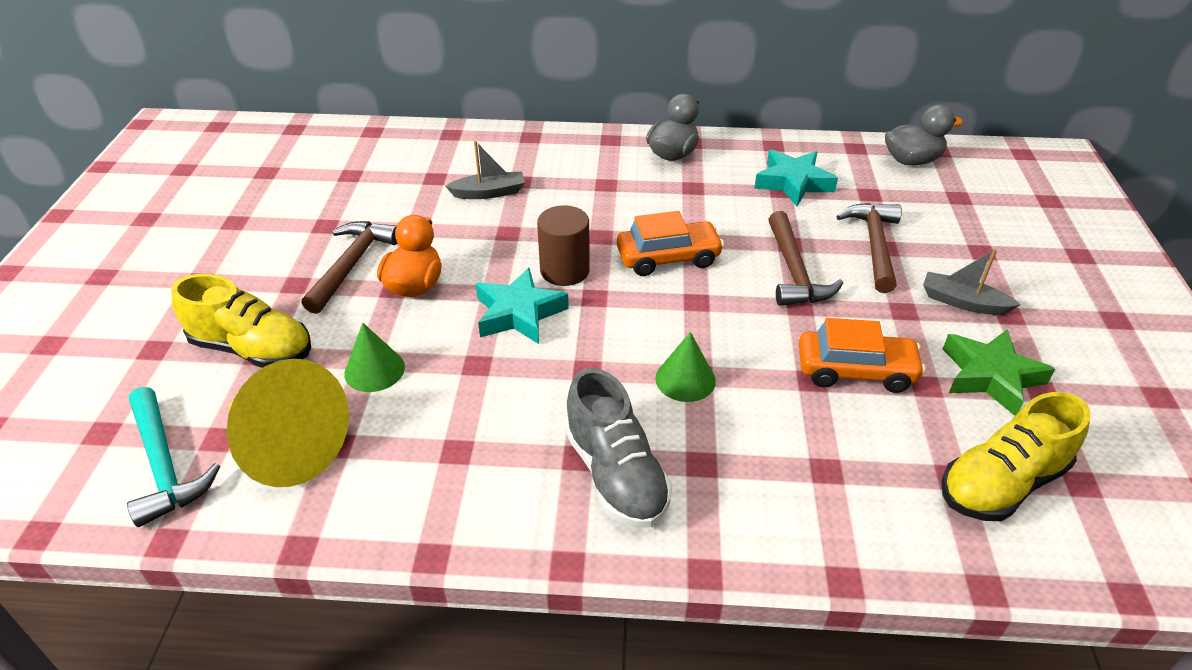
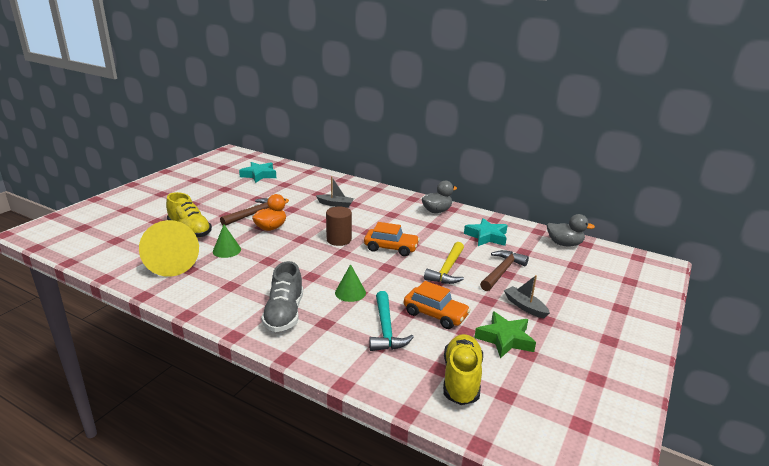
camera: 25 degrees right, 15 degrees down
(165, 466) = (125, 256): turquoise hammer -> turquoise hammer (386, 329)
(519, 313) = (303, 249): turquoise star -> turquoise star (259, 175)
(794, 272) = (447, 270): brown hammer -> yellow hammer
(1001, 483) = (461, 379): yellow shoe -> yellow shoe turned 105 degrees clockwise

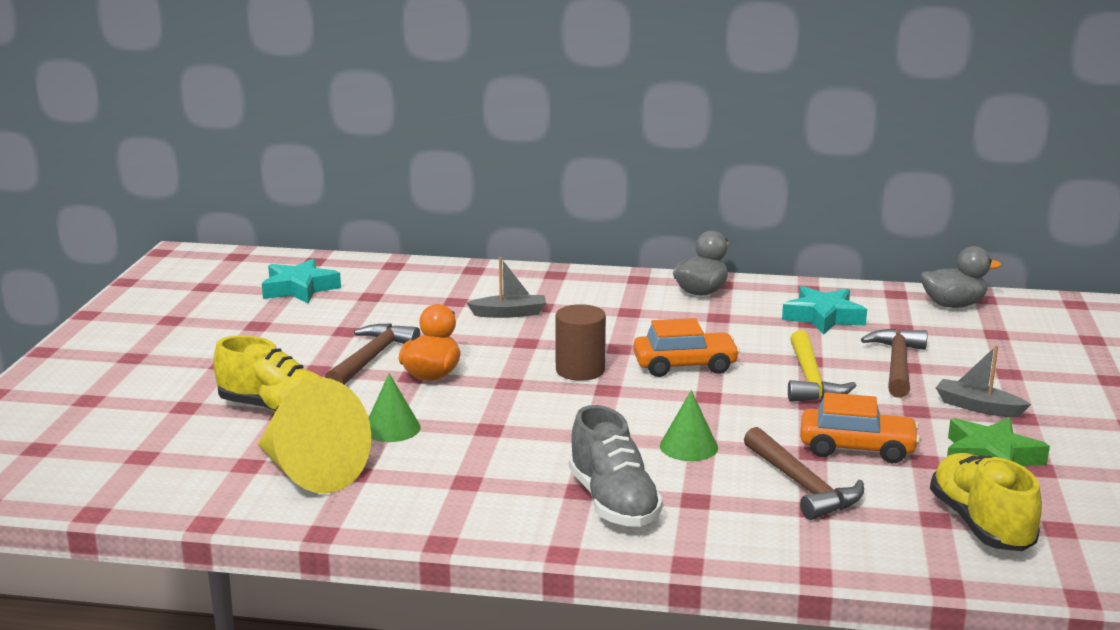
camera: 20 degrees left, 5 degrees down
(386, 329) = (802, 486): turquoise hammer -> brown hammer

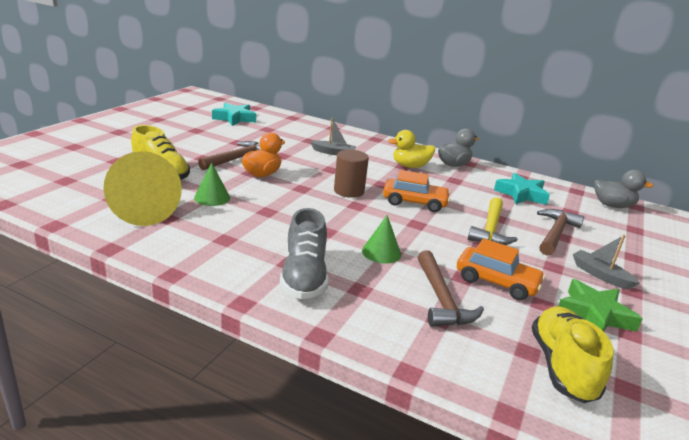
camera: 15 degrees right, 5 degrees up
(640, 309) = (410, 166): none -> yellow duck

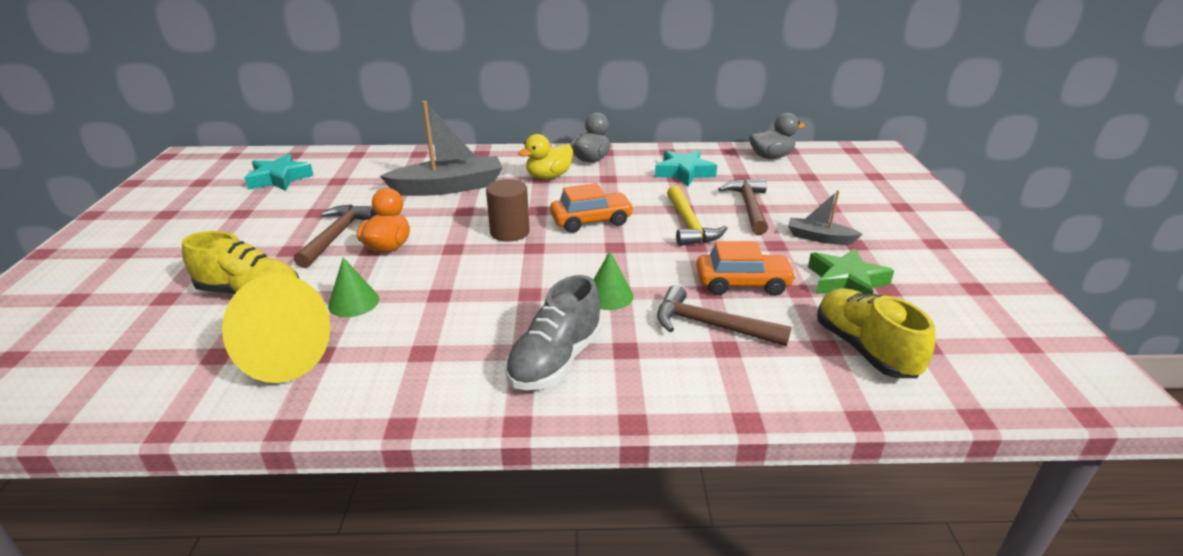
camera: 25 degrees left, 5 degrees up
(304, 277) = (555, 360): grey shoe -> grey shoe turned 60 degrees clockwise
(333, 152) = (449, 187): grey boat -> grey boat, size x1.91
(441, 299) = (710, 325): brown hammer -> brown hammer turned 150 degrees clockwise

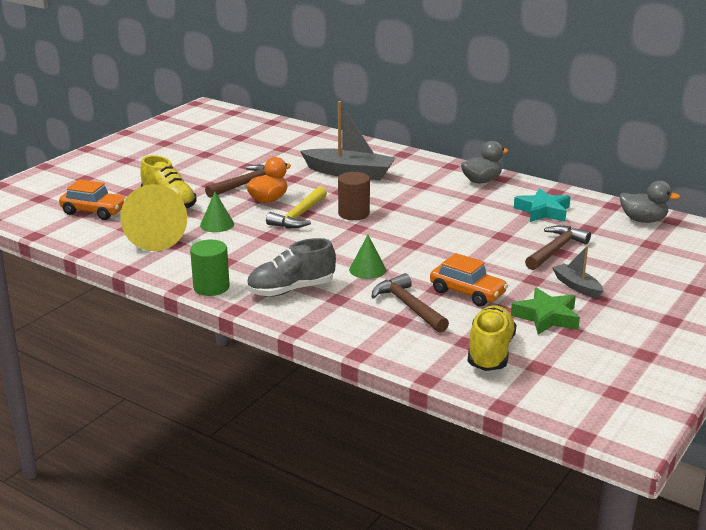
camera: 35 degrees right, 5 degrees down
(279, 178) = (247, 137): turquoise star -> none
(445, 403) = (211, 287): none -> green cylinder
(548, 176) = (430, 185): yellow duck -> none
(591, 221) = (419, 223): orange car -> orange car (94, 211)
(689, 225) = (487, 247): yellow hammer -> yellow hammer (299, 216)

